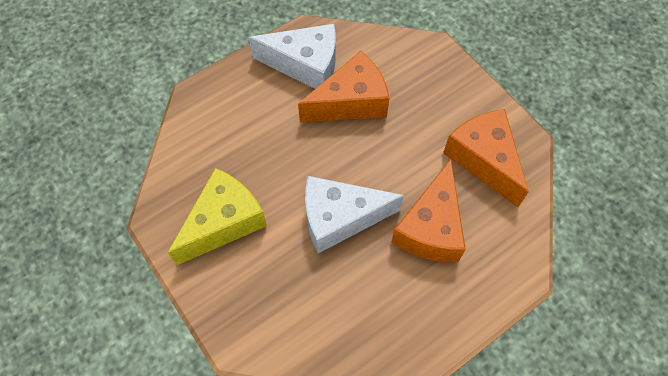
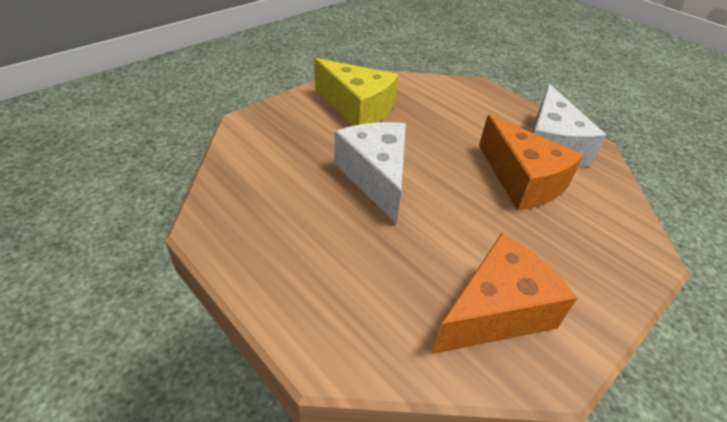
camera: 80 degrees right, 20 degrees down
(430, 228) = (378, 252): orange cheese -> none

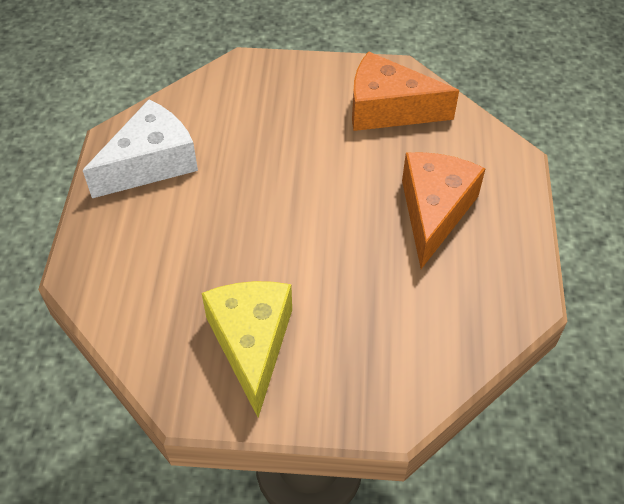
camera: 130 degrees left, 10 degrees up
(375, 177) = (342, 247): white cheese -> none
(522, 180) = (231, 157): orange cheese -> orange cheese (434, 212)

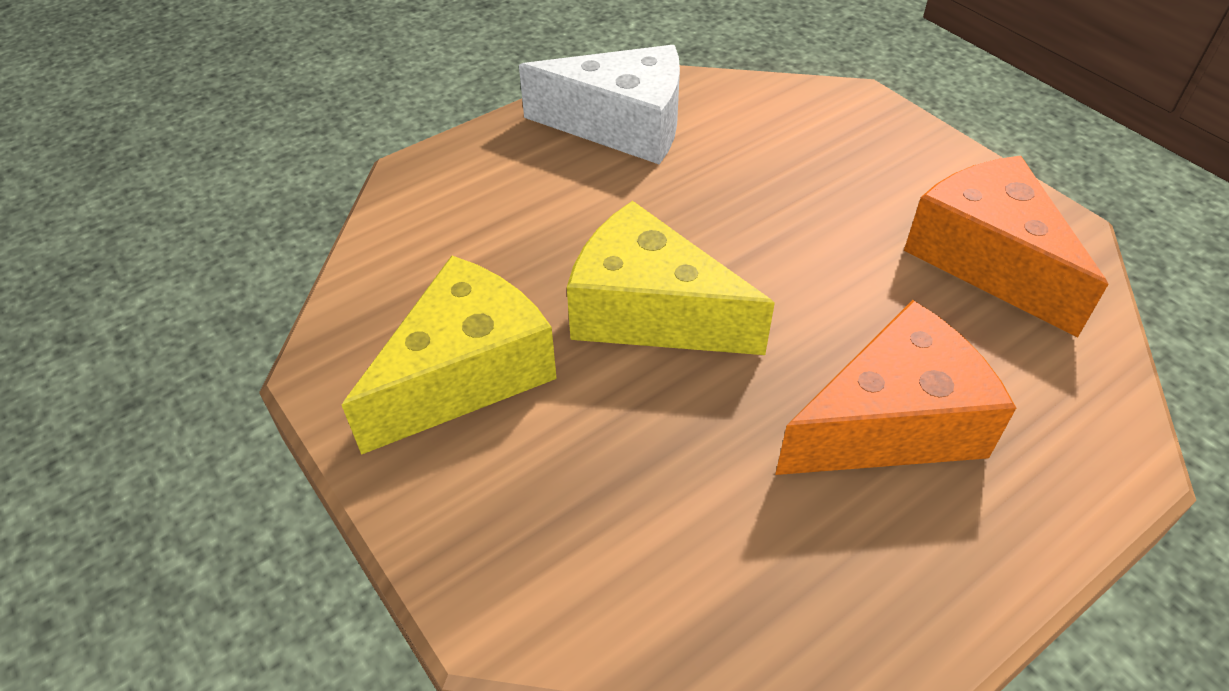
camera: 50 degrees right, 5 degrees down
(290, 246) = (650, 312): none -> yellow cheese

